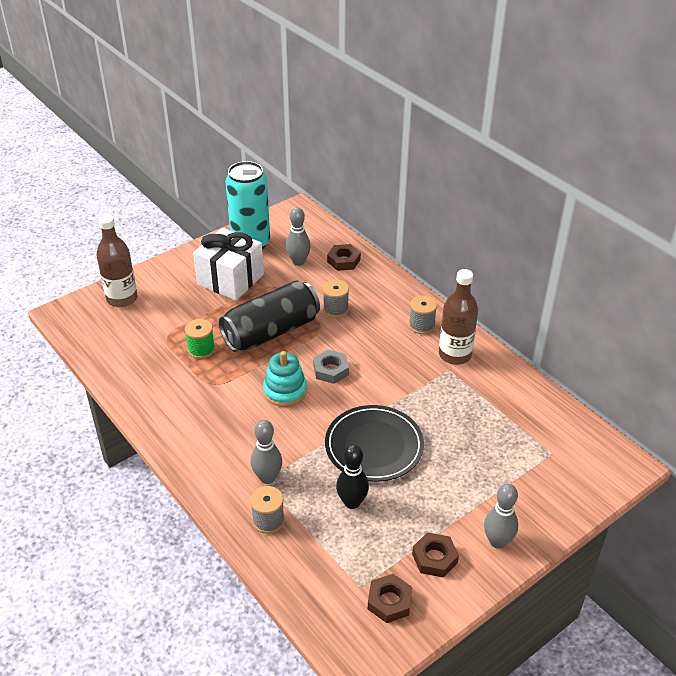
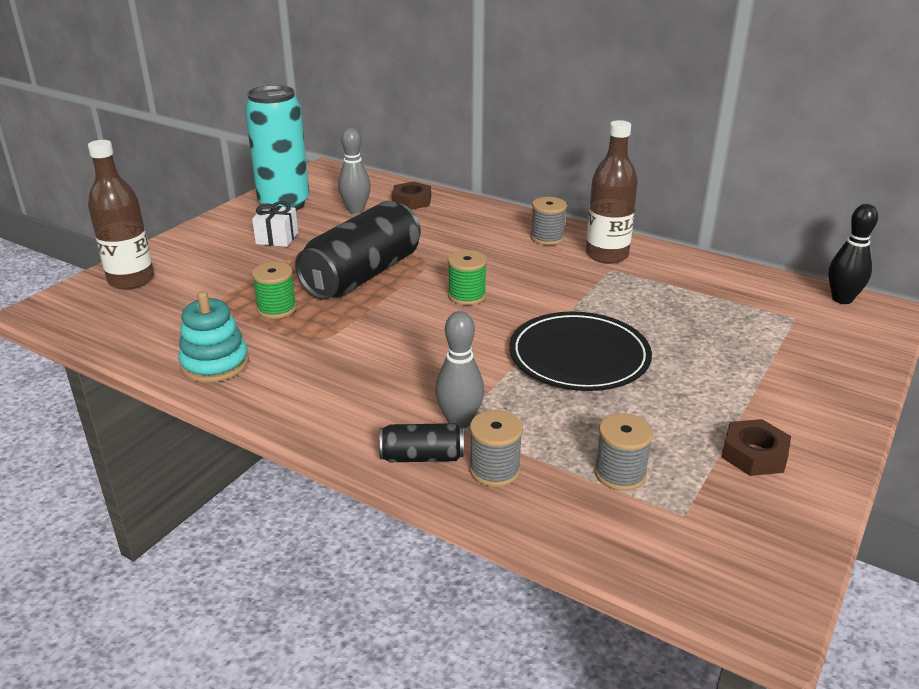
camera: 20 degrees left, 10 degrees down
(230, 279) = (277, 238): white gift -> white gift, size x0.50
(231, 498) = (422, 457): none -> black can
(285, 391) = (421, 327): turquoise stacking toy -> turquoise stacking toy (215, 364)
(331, 370) = (467, 296): grey nut -> green spool
(335, 309) = (432, 242): grey spool -> grey spool (620, 474)
(352, 502) = (596, 421): black bowling pin -> black bowling pin (842, 299)
(389, 601) = (738, 521): brown nut -> none
(497, 541) = (814, 416): grey bowling pin -> none

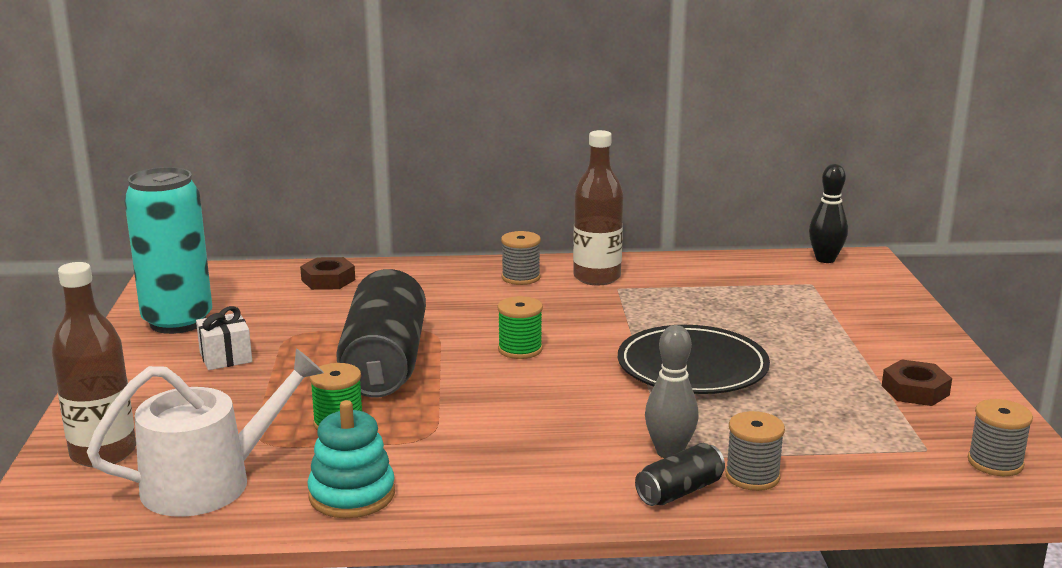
camera: 35 degrees left, 10 degrees down
(155, 321) = (209, 482): none -> white watering can
(356, 210) = (277, 305): grey bowling pin -> none
(620, 474) = (846, 440): grey spool -> grey spool (995, 462)

